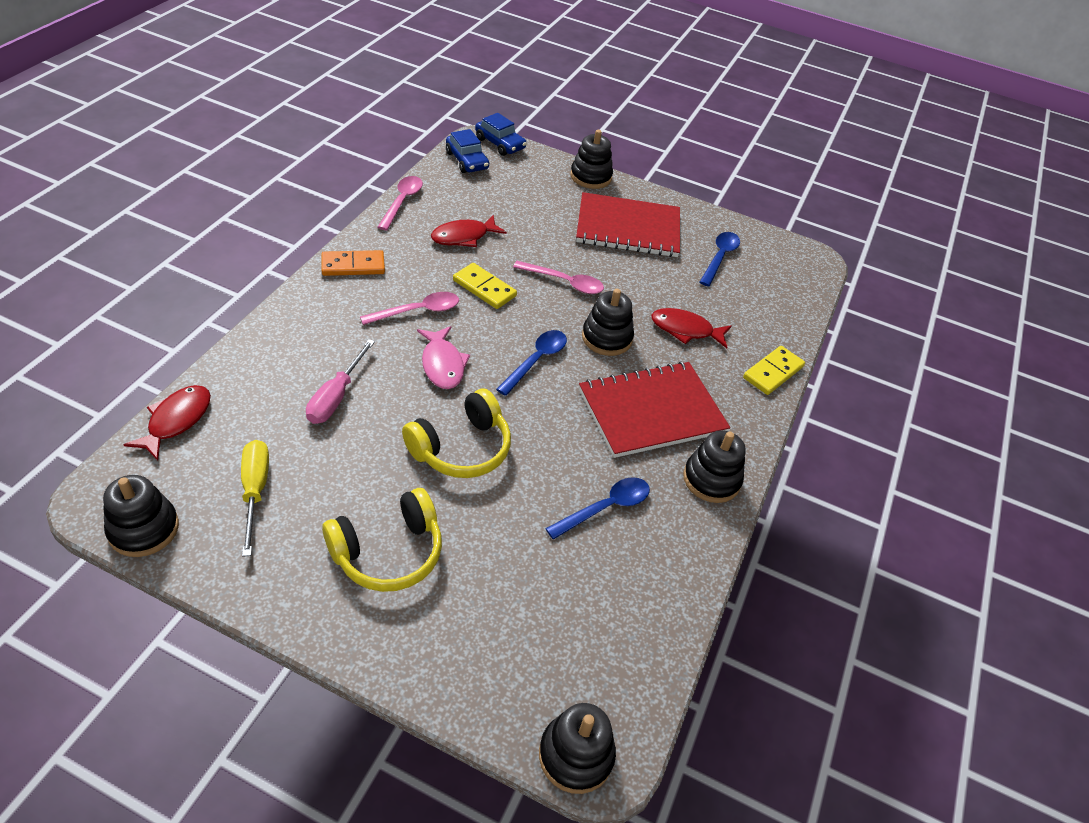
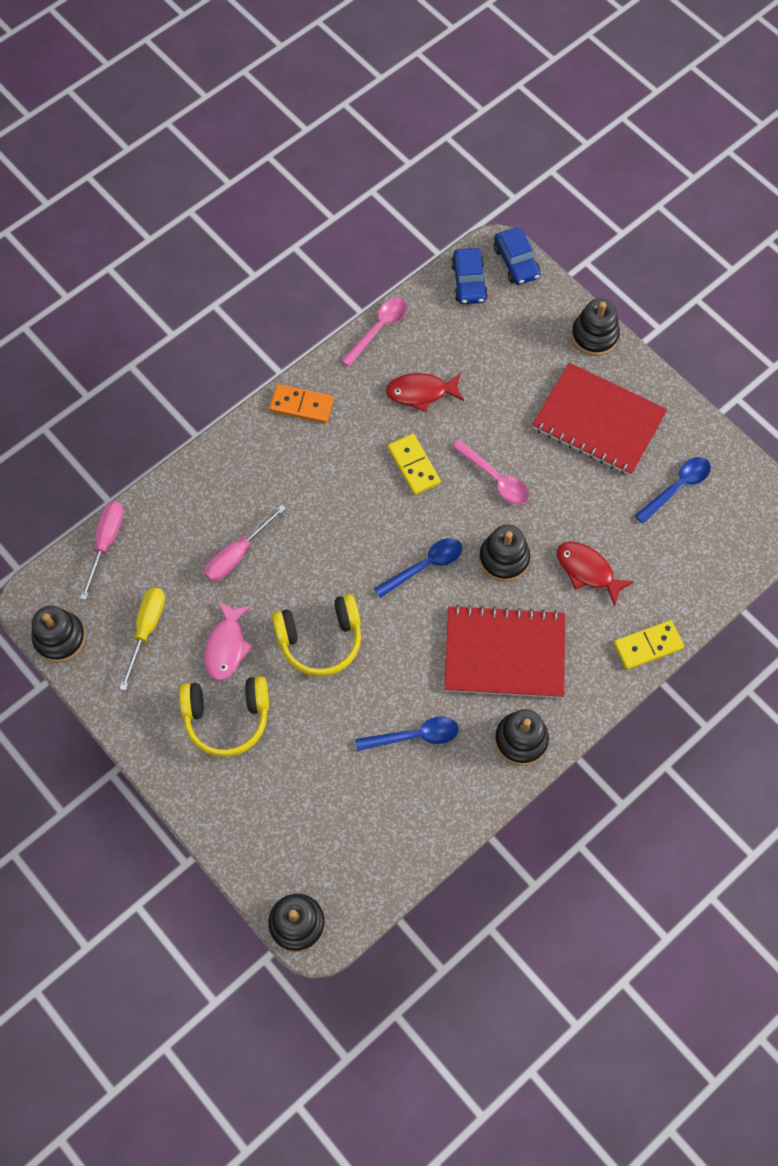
camera: 30 degrees right, 20 degrees up
(176, 420) = (106, 542): red fish -> pink screwdriver
(418, 311) = (340, 478): pink spoon -> none
(442, 364) = (339, 546): pink fish -> pink fish (227, 646)

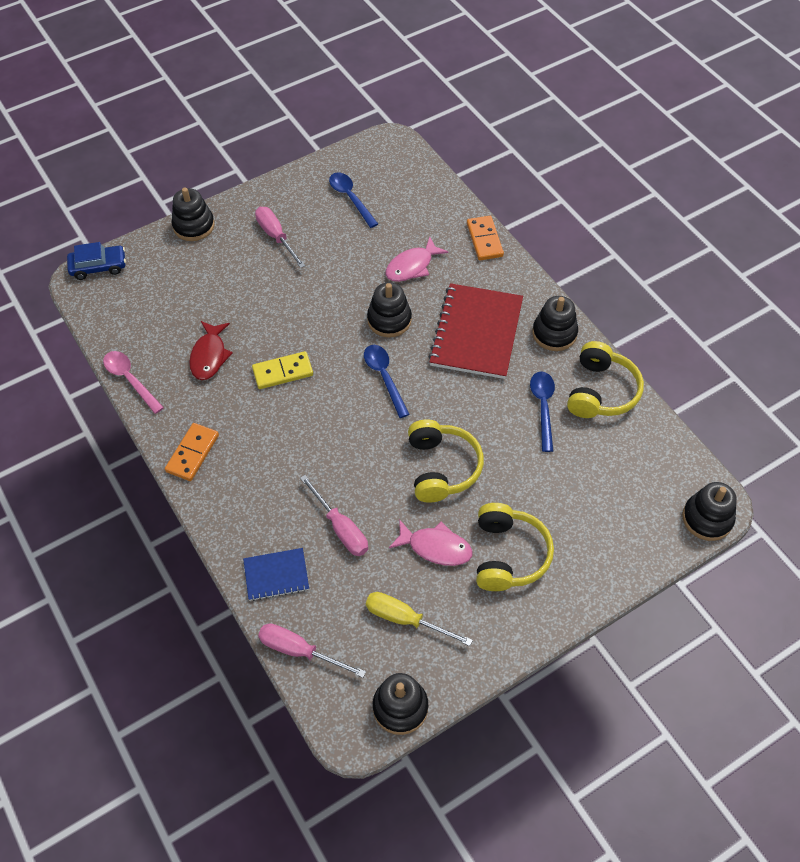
camera: 80 degrees left, 10 degrees down
(180, 507) = (276, 575): none -> blue notebook
(447, 798) = (601, 391): none -> yellow headphones
(469, 282) = (106, 304): blue car -> none
(495, 479) = (312, 314): pink spoon -> none
(587, 571) = (412, 266): red fish -> pink fish
(598, 421) = (276, 237): red notebook -> pink screwdriver
(647, 646) = (484, 240): yellow domino -> orange domino

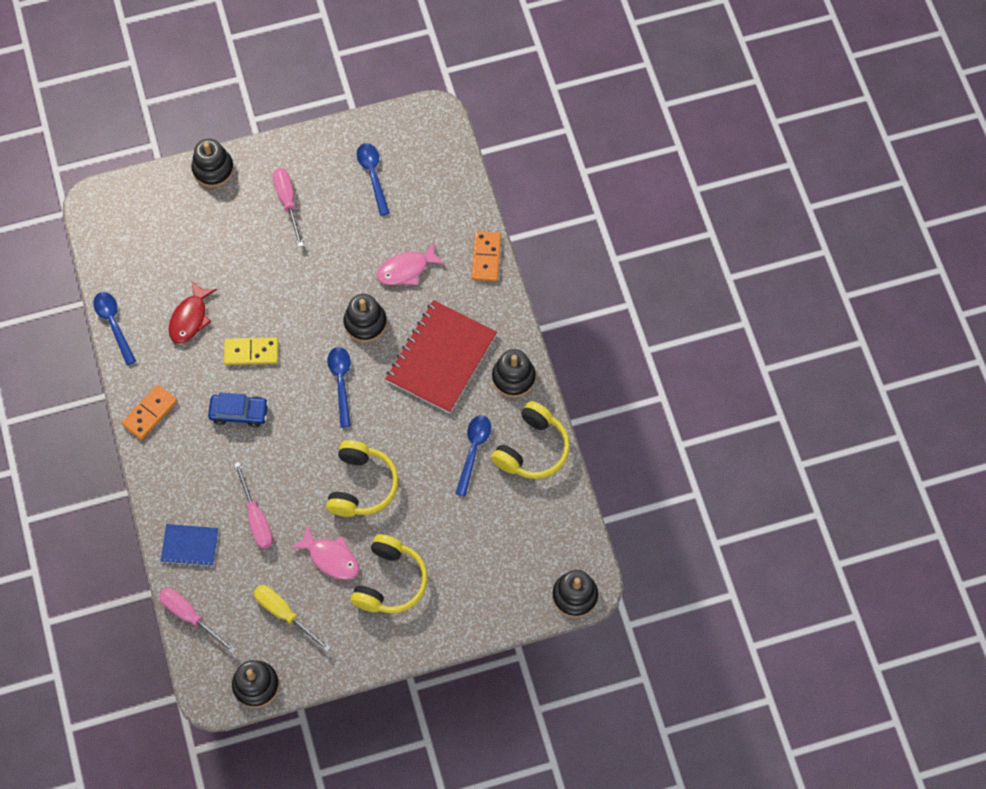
camera: 15 degrees right, 10 degrees up
(98, 267) = (113, 193): blue car -> blue car (239, 412)
(130, 379) = (113, 324): pink spoon -> blue spoon

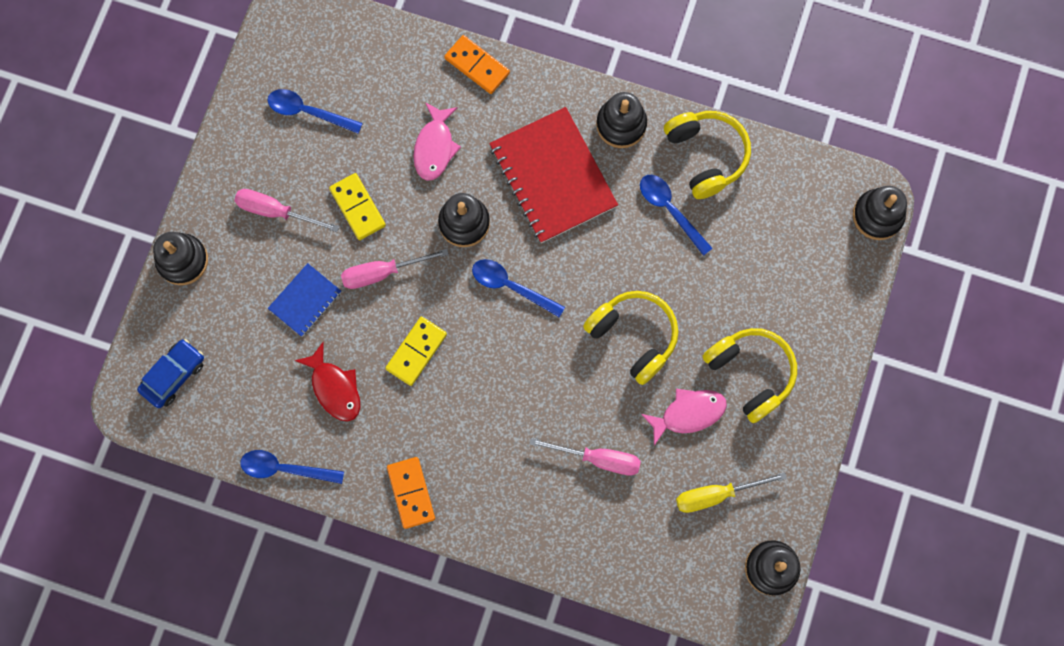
camera: 55 degrees left, 10 degrees up
(190, 545) = (582, 541): blue notebook -> blue notebook (305, 300)
(190, 616) = (657, 588): pink screwdriver -> pink screwdriver (382, 272)
(239, 412) = (473, 404): blue car -> blue car (173, 375)
(327, 250) = (357, 207): none -> yellow domino

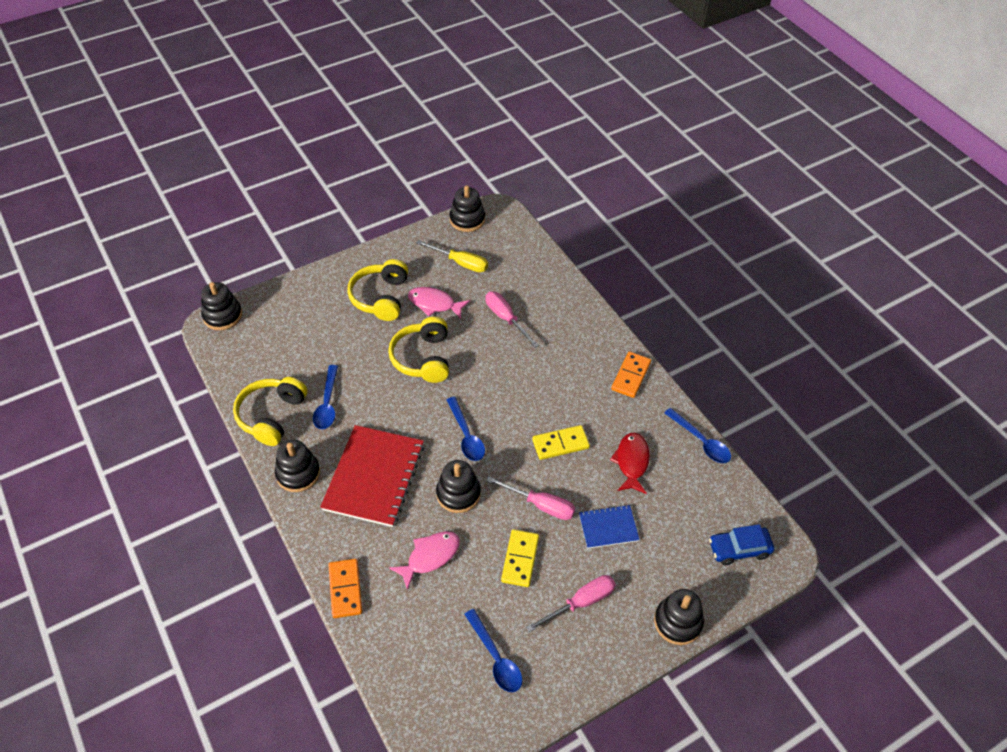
camera: 140 degrees left, 25 degrees down
(276, 211) = (581, 603): pink screwdriver -> pink screwdriver turned 90 degrees counterclockwise

